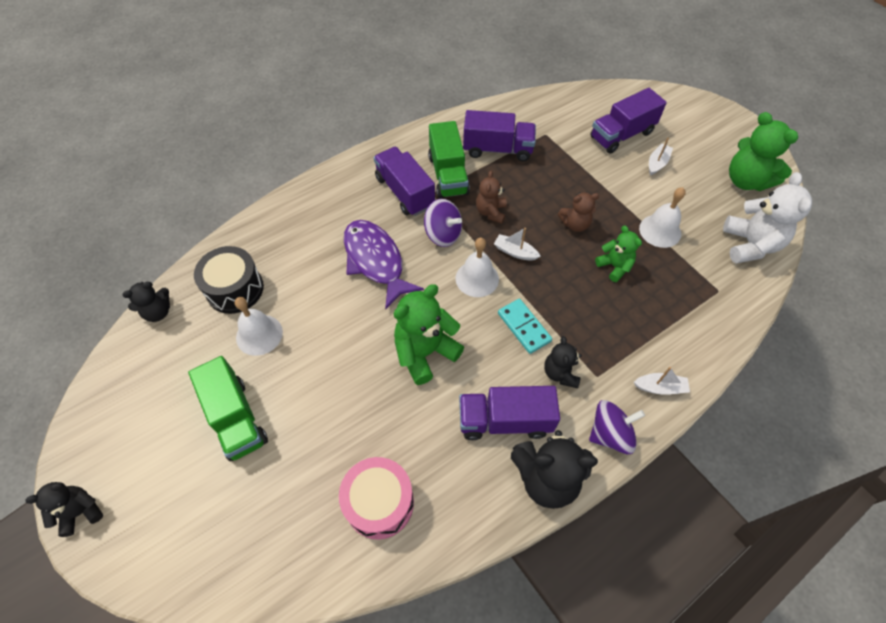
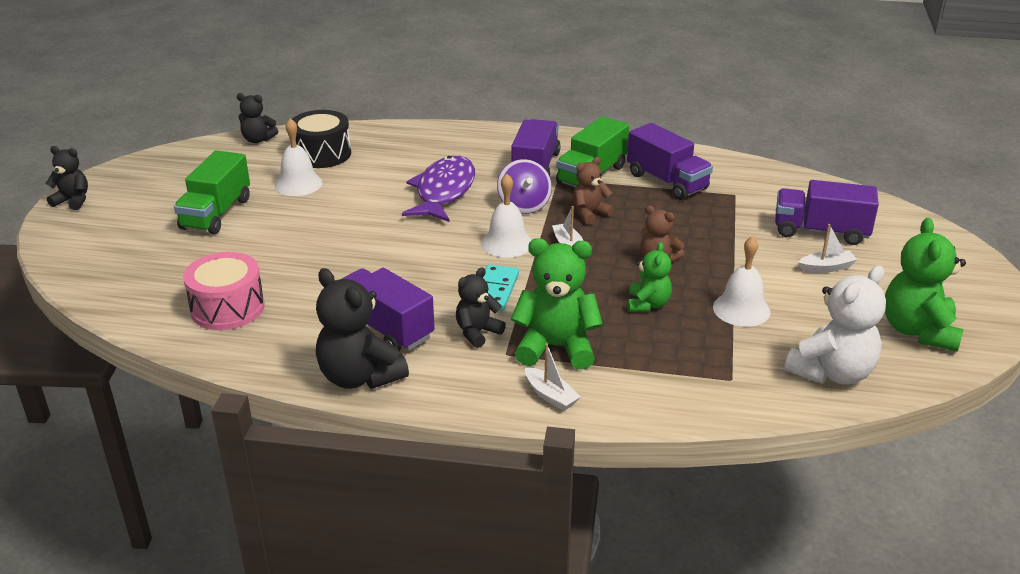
camera: 45 degrees right, 25 degrees down
(425, 352) = (392, 258): green teddy bear -> green teddy bear (556, 347)
(610, 434) = (454, 390): purple spinning top -> none

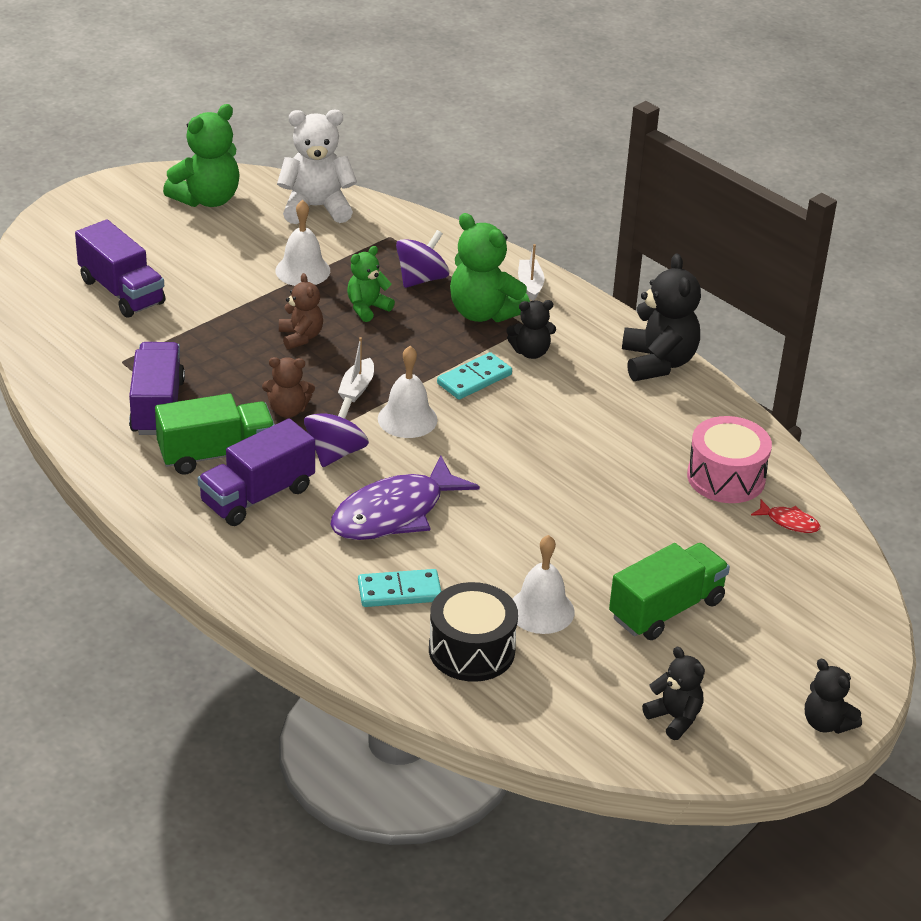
camera: 145 degrees left, 5 degrees up
(155, 298) = (789, 522): none -> red fish
(258, 140) = (529, 726): black teddy bear -> black teddy bear (674, 718)
(385, 328) = (602, 392): purple truck -> none
(393, 161) = (399, 591): none -> turquoise domino
(645, 351) = (421, 279): none -> purple spinning top
(826, 268) = (179, 265): white boat -> none

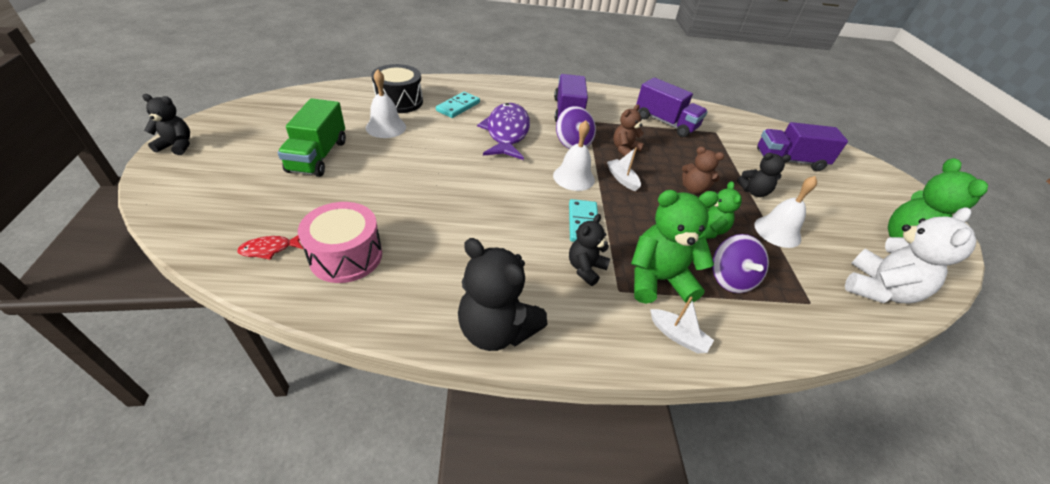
camera: 130 degrees right, 5 degrees up
(216, 454) = (611, 118): green truck -> none
(674, 718) = (273, 116): black teddy bear -> black teddy bear (754, 192)

